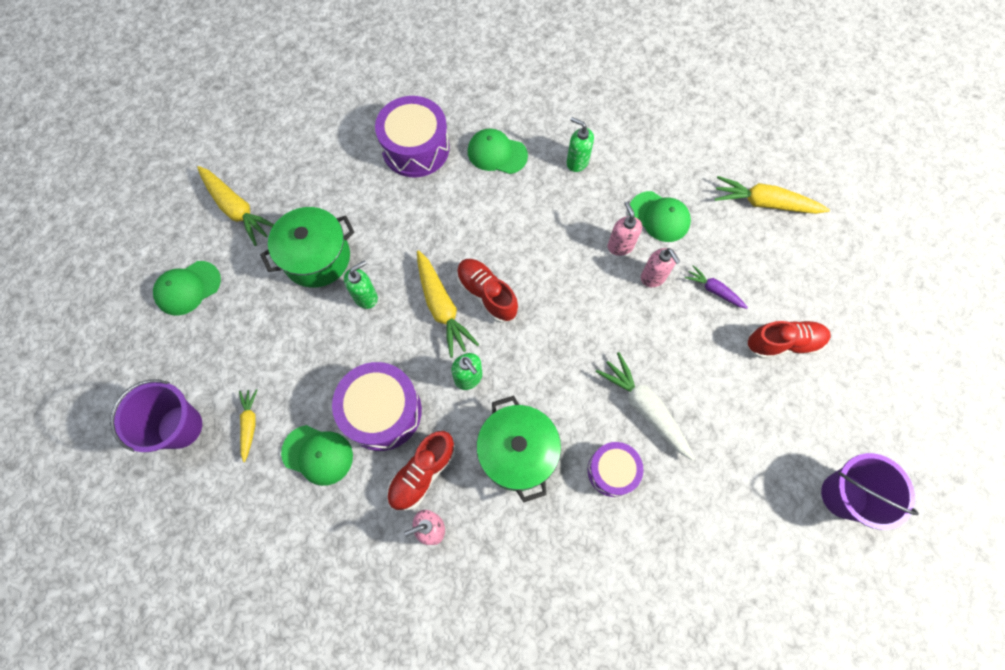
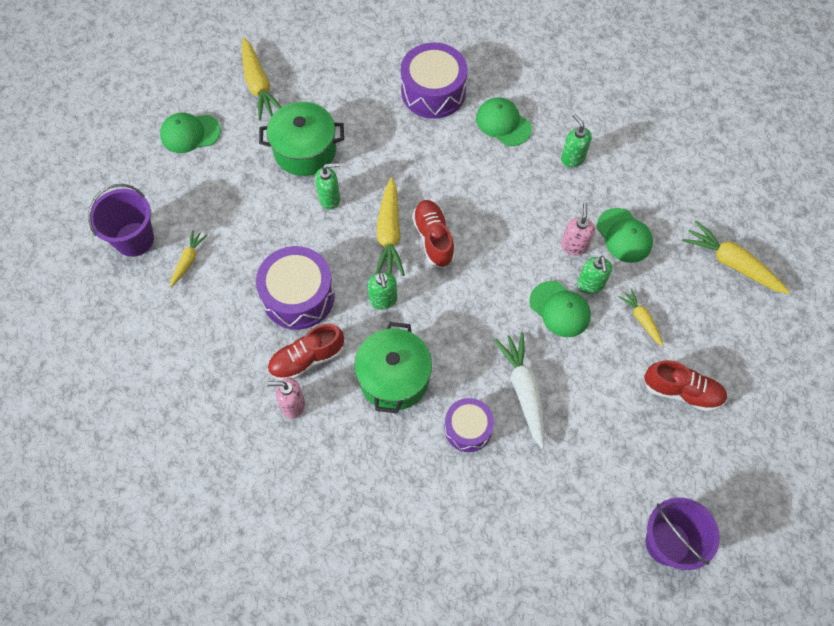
camera: 25 degrees right, 5 degrees down
(318, 455) = (230, 307): green cap -> green cap (560, 309)
(653, 277) = (590, 285): pink soap dispenser -> green soap dispenser
(714, 290) = (641, 319): purple carrot -> yellow carrot

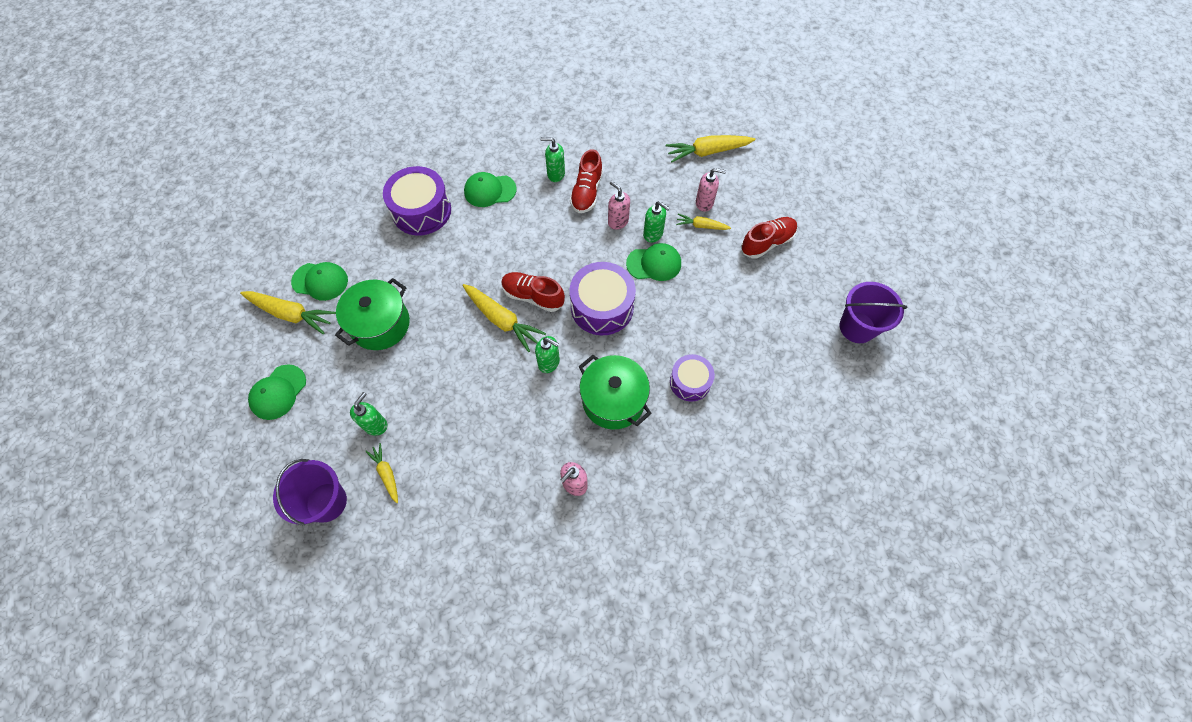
camera: 50 degrees left, 0 degrees up
(298, 296) = (492, 416): purple drum -> purple drum (602, 307)
(307, 359) = (547, 447): red shoe -> red shoe (587, 192)
(330, 199) = (436, 337): green soap dispenser -> green soap dispenser (375, 425)
(524, 391) = (692, 328): white carrot -> none
(624, 235) = (636, 190): green cap -> green cap (320, 281)
(670, 303) = (704, 203): none -> pink soap dispenser

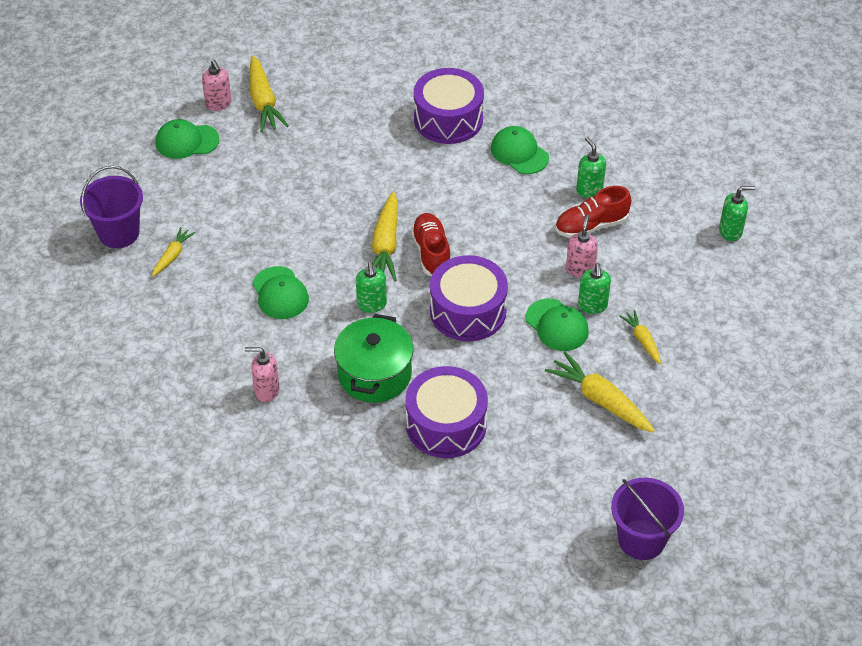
camera: 55 degrees right, 15 degrees down
(320, 281) = (311, 99): green cap -> green cap (280, 293)
(375, 425) = (209, 221): green soap dispenser -> green soap dispenser (730, 231)
(380, 324) = (305, 164): green pot -> none
(690, 382) = (446, 424): purple drum -> purple drum, size x1.62
(704, 203) = (675, 328): pink soap dispenser -> pink soap dispenser (218, 104)
(708, 152) = (747, 296): yellow carrot -> yellow carrot (600, 400)
(767, 243) = (676, 407): red shoe -> none

